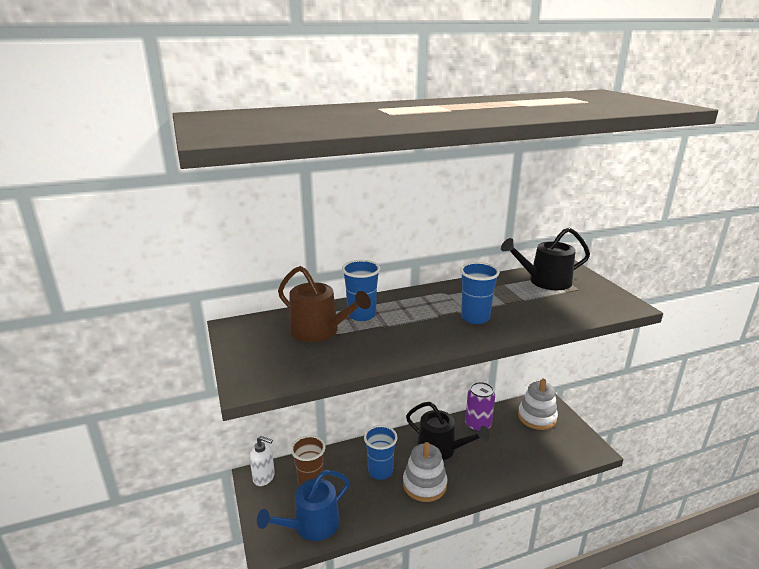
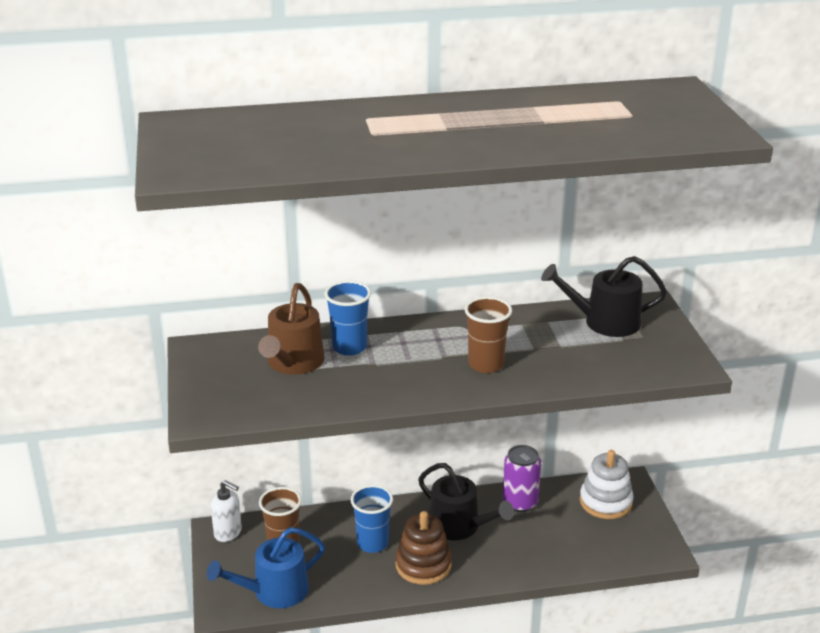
camera: 10 degrees right, 5 degrees up
(319, 331) = (293, 363): brown watering can -> brown watering can turned 60 degrees clockwise
(424, 484) = (423, 565): white stacking toy -> brown stacking toy
(475, 318) = (486, 364): blue cup -> brown cup

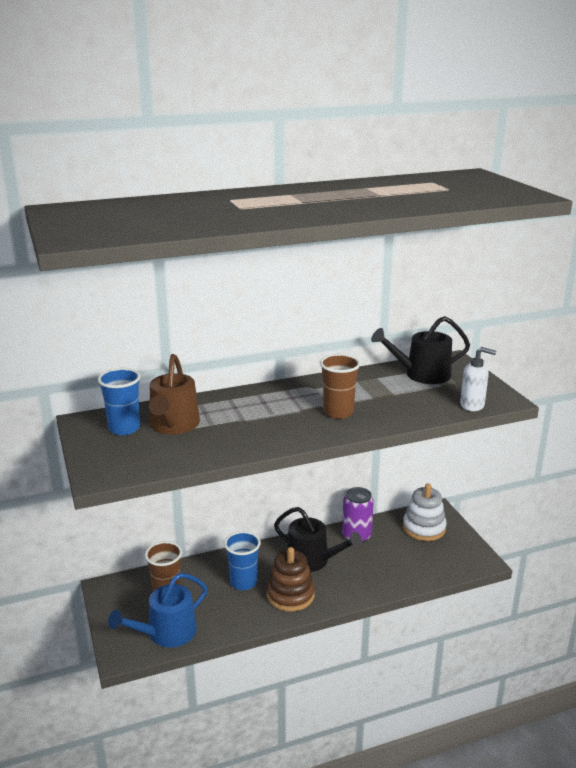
camera: 10 degrees left, 5 degrees down
(228, 532) = (116, 588): white soap dispenser -> white soap dispenser (472, 405)
(349, 347) = (219, 409): blue cup -> blue cup (124, 428)

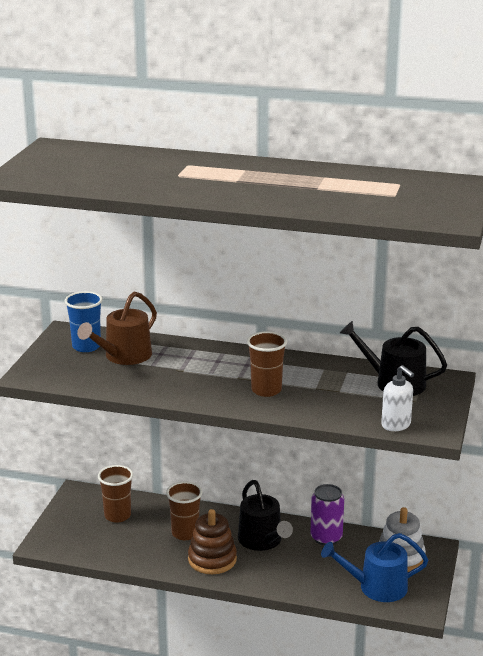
camera: 35 degrees right, 0 degrees up
(166, 633) = (87, 544): blue watering can -> blue watering can (377, 587)
(243, 582) = (185, 533): blue cup -> brown cup

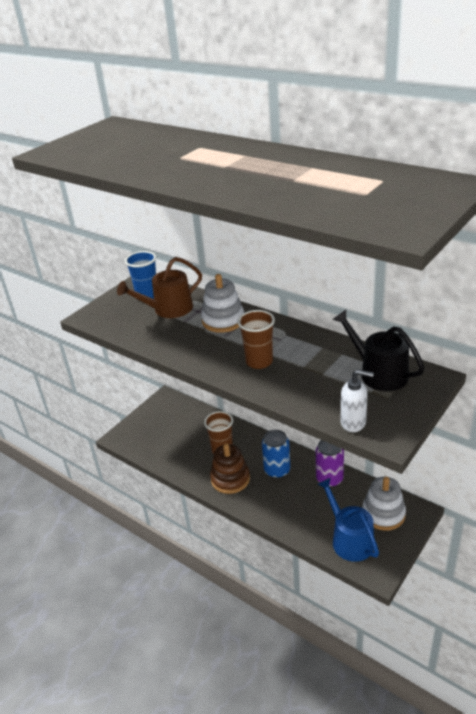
camera: 25 degrees right, 10 degrees up
(117, 515) = (182, 423): brown cup -> none
(197, 359) = (223, 320): none -> white stacking toy
(262, 541) = (277, 470): black watering can -> blue can
(377, 587) = (349, 539): blue watering can -> blue watering can turned 45 degrees clockwise
(396, 425) = (353, 422): white soap dispenser -> white soap dispenser turned 60 degrees counterclockwise

